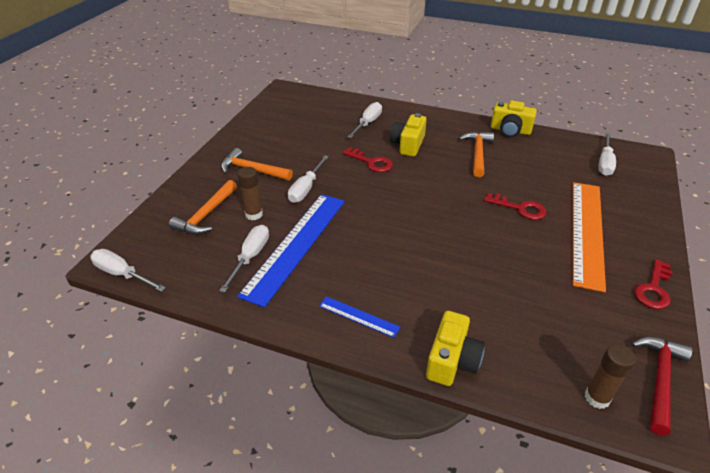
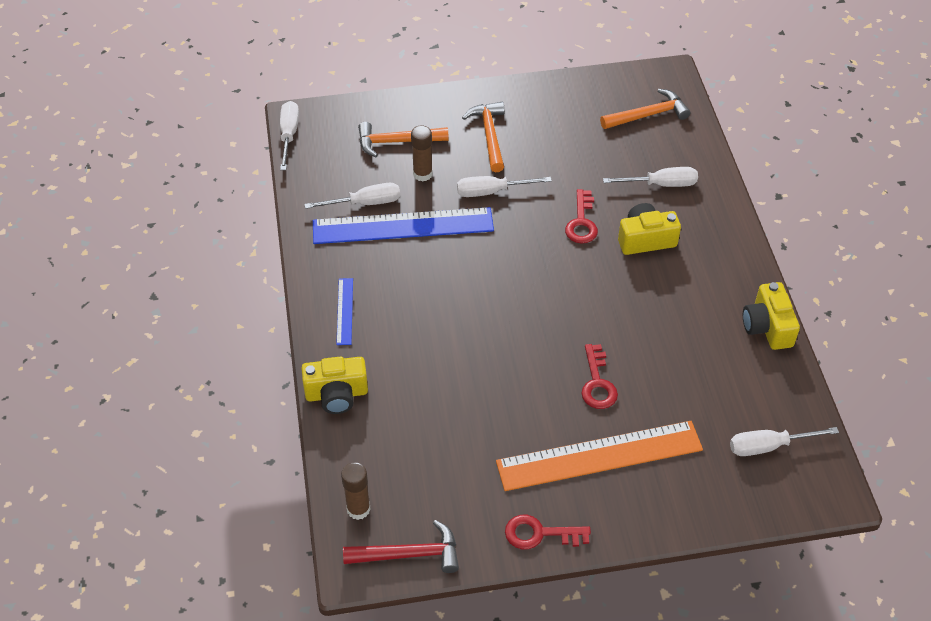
camera: 60 degrees right, 10 degrees up
(477, 154) = (681, 311): orange hammer -> orange hammer (648, 115)

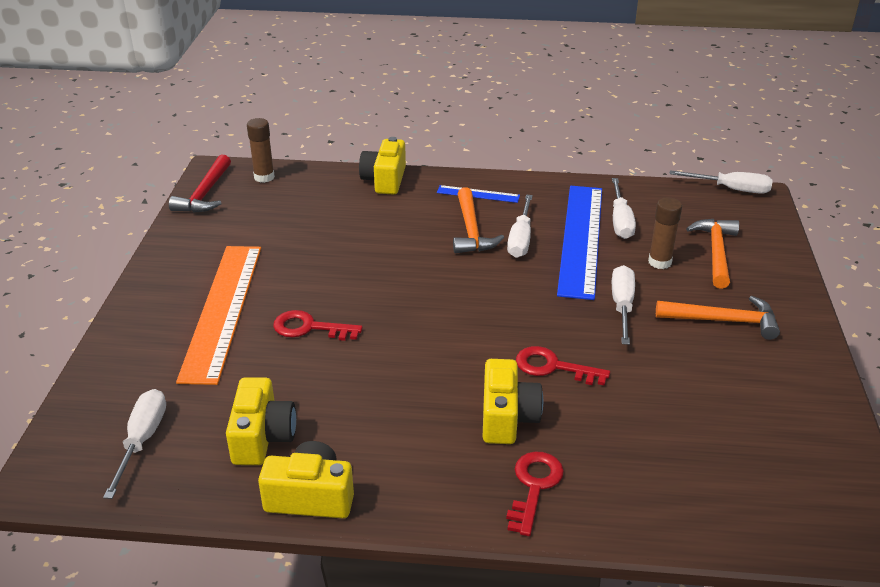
camera: 105 degrees right, 15 degrees down
(540, 534) = (169, 259): red key -> red key (534, 487)
(648, 115) = (764, 484): orange hammer -> orange hammer (471, 230)
(661, 184) = (608, 460): white screwdriver -> white screwdriver (520, 239)
(729, 372) = (262, 437): none -> yellow camera

